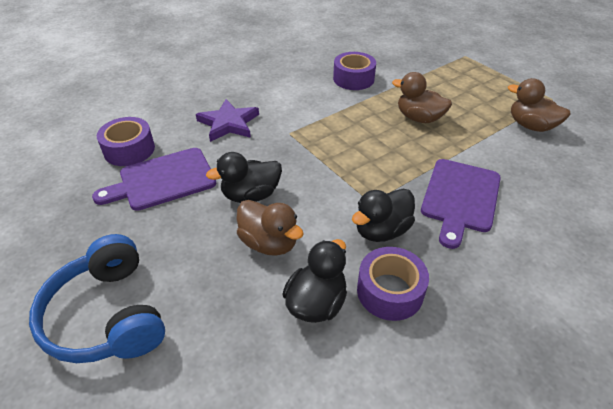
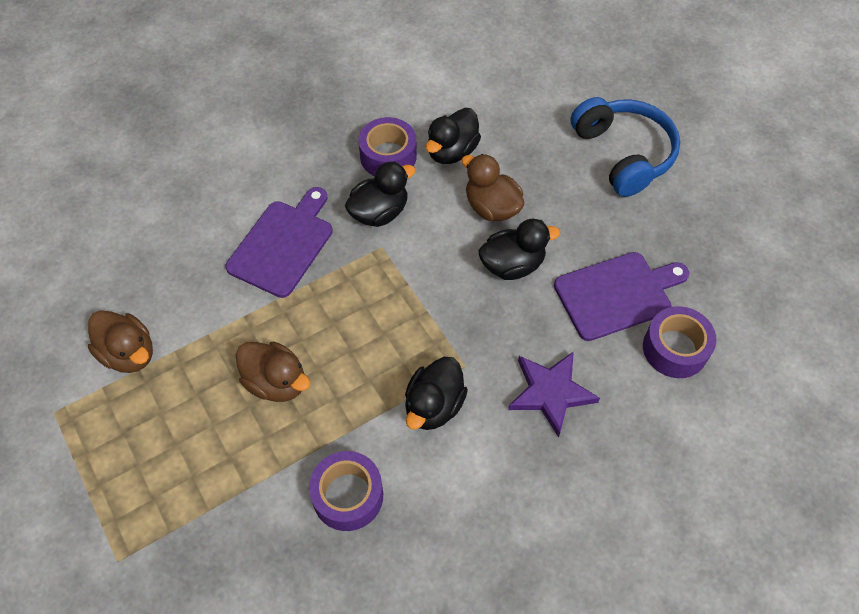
camera: 175 degrees left, 15 degrees up
(309, 114) = (434, 406): none -> black duck

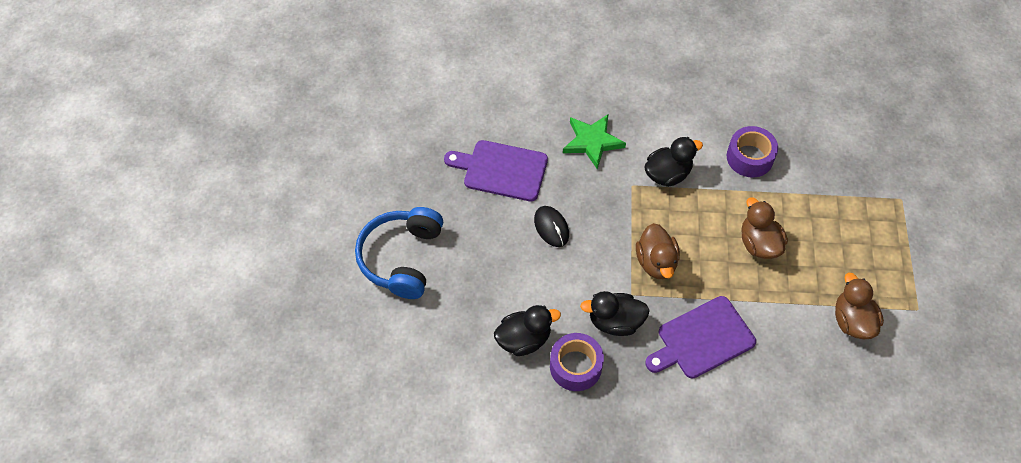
camera: 145 degrees left, 0 degrees up
(491, 207) = (531, 276): brown duck -> brown duck (656, 262)
(512, 265) = (551, 227): black duck -> black mouse
(550, 392) = (592, 142): purple star -> green star
(675, 349) = (498, 122): purple tape -> none

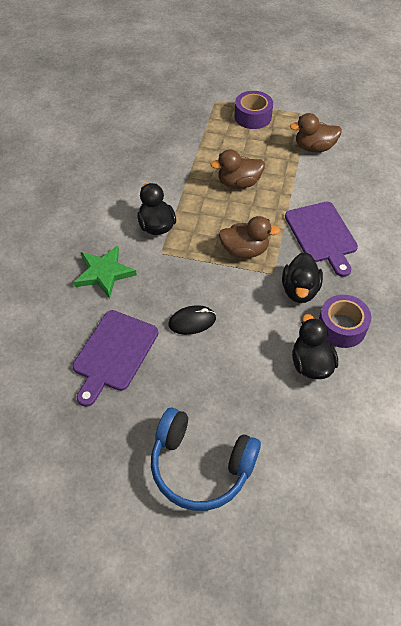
camera: 80 degrees left, 5 degrees down
(749, 157) = (155, 171): purple tape -> purple tape (253, 117)

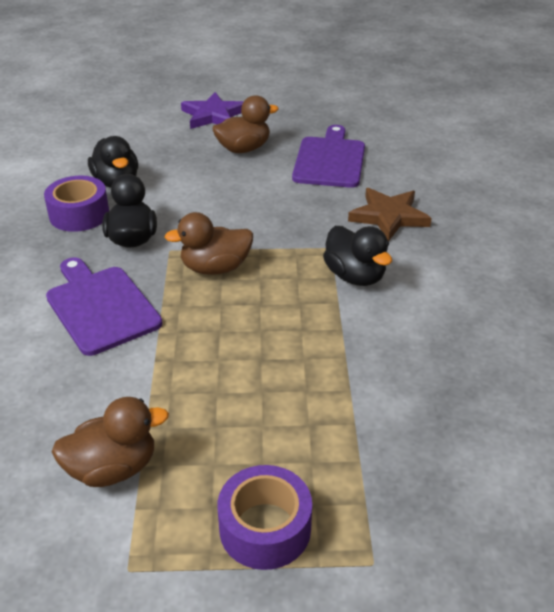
camera: 165 degrees right, 15 degrees down
(104, 273) = (389, 216): green star -> brown star
(192, 321) = (258, 193): black mouse -> none
(200, 466) = (213, 115): blue headphones -> purple star
(238, 183) = (252, 362): brown duck -> brown duck (243, 149)

